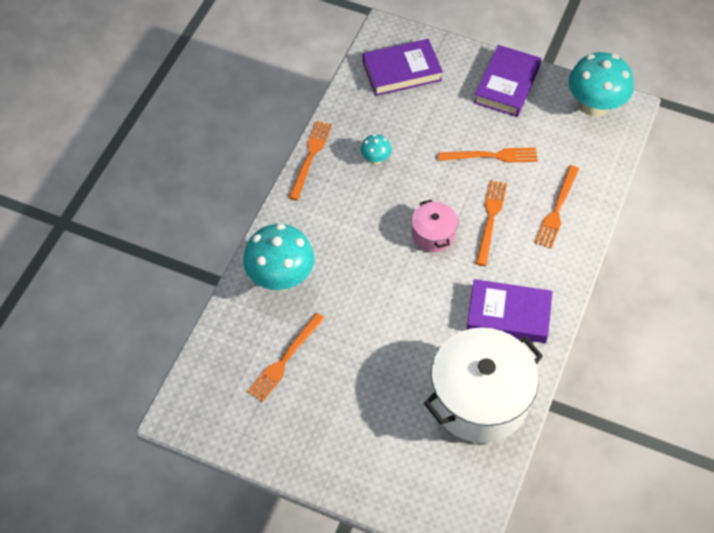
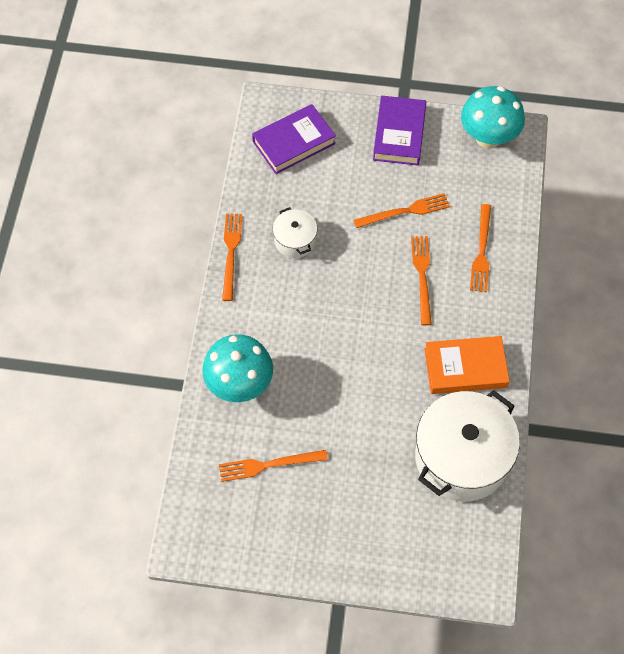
camera: 15 degrees left, 5 degrees up
(285, 359) = (268, 465): orange fork -> orange fork turned 60 degrees clockwise
(375, 159) = (295, 240): turquoise mushroom -> white pot
(433, 234) = (372, 304): pink pot -> none
(508, 314) = (465, 368): purple book -> orange book

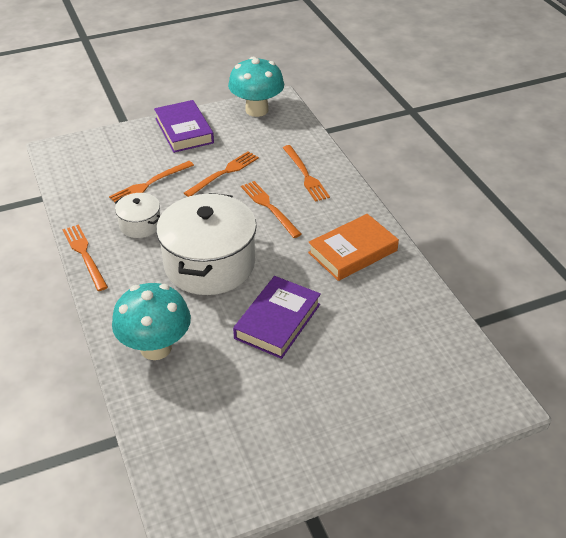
camera: 30 degrees left, 20 degrees down
(268, 465) = (228, 399): orange fork -> orange fork (149, 184)
(294, 142) = (96, 164): purple book -> purple book (277, 321)
(462, 457) = (400, 314): white pot -> white pot (209, 264)

